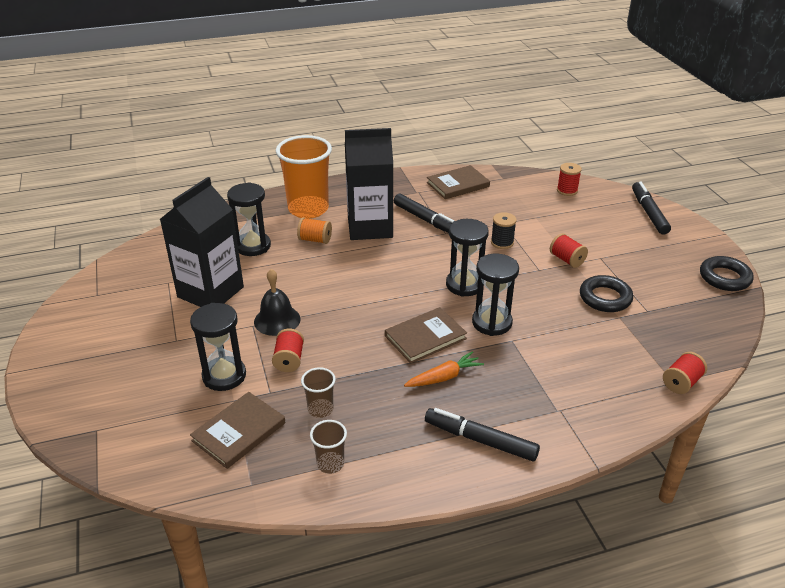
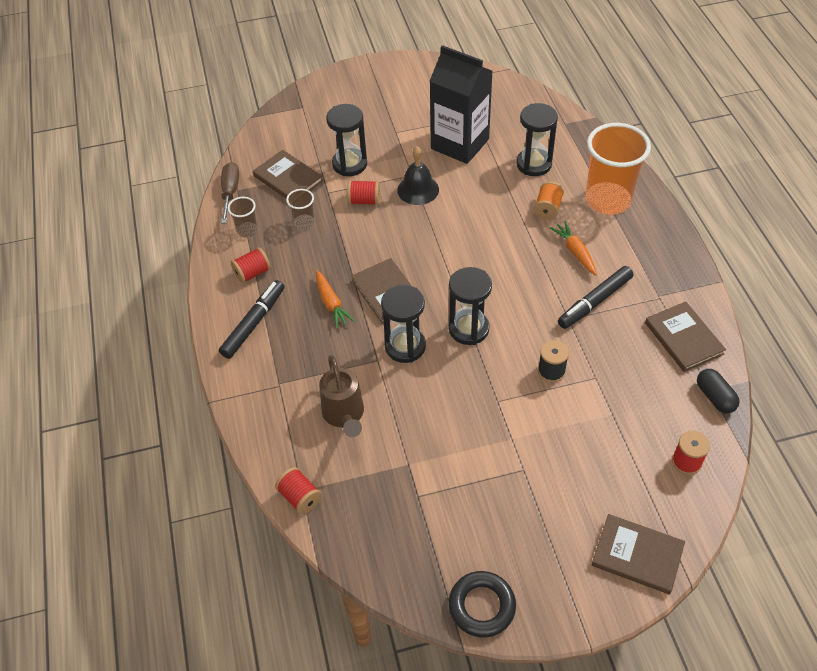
camera: 95 degrees right, 15 degrees up
(255, 491) = (230, 192): none -> brown screwdriver
(370, 227) = (575, 252): black carton -> orange carrot
(509, 176) = (715, 397): none -> black capsule
(566, 260) = (518, 432): red spool -> red spool (252, 273)
(581, 359) = (344, 415): none -> brown watering can
(605, 298) = (443, 457): black ring -> none
(649, 213) = (637, 555): black marker -> brown book

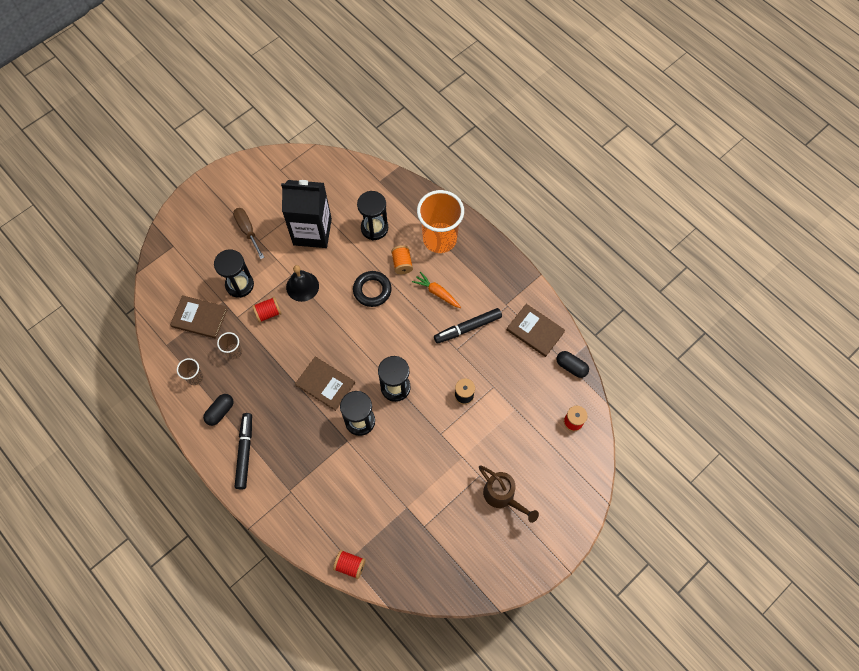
camera: 30 degrees left, 15 degrees up
(230, 192) = (162, 349): brown screwdriver -> brown screwdriver (247, 230)
(252, 273) = (220, 412): red spool -> black capsule
(331, 303) = (291, 411): orange carrot -> none
(344, 415) = (347, 492): brown watering can -> brown watering can (502, 496)
(481, 606) = (497, 579): black ring -> black ring (372, 290)
(594, 302) = (467, 328): black marker -> black marker turned 45 degrees clockwise
(637, 555) = (571, 500): brown book -> none

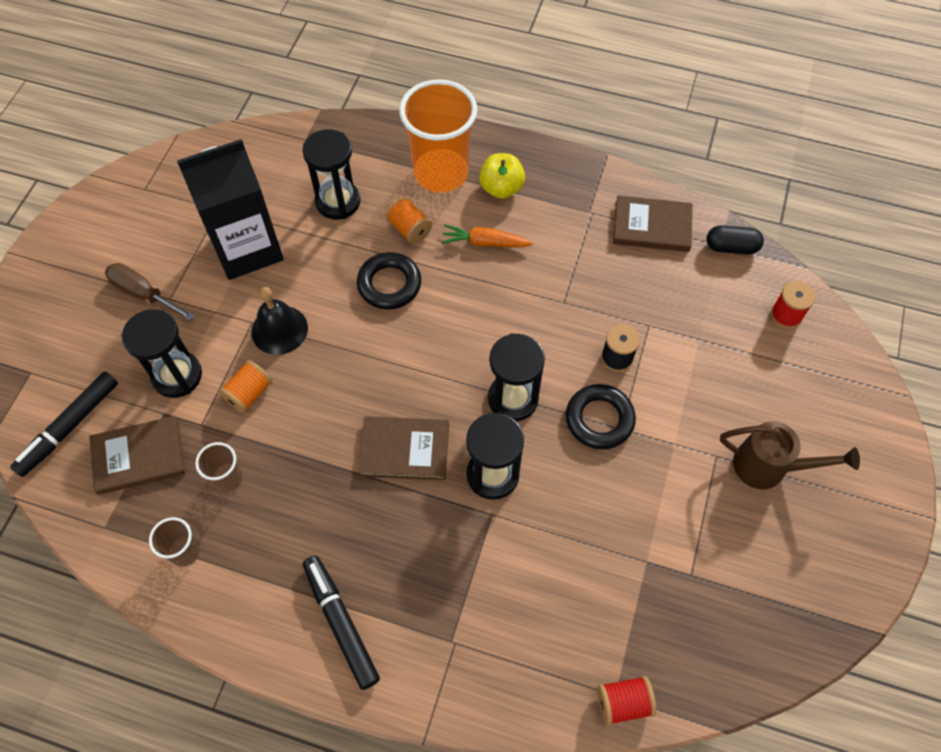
camera: 30 degrees left, 5 degrees down
(220, 412) = (260, 582): black capsule -> none
(268, 313) = (249, 393): red spool -> orange spool
(432, 423) = (599, 419): none -> black ring
(467, 265) = (501, 188): none -> yellow apple
(467, 328) = (559, 267): black marker -> black marker (69, 427)

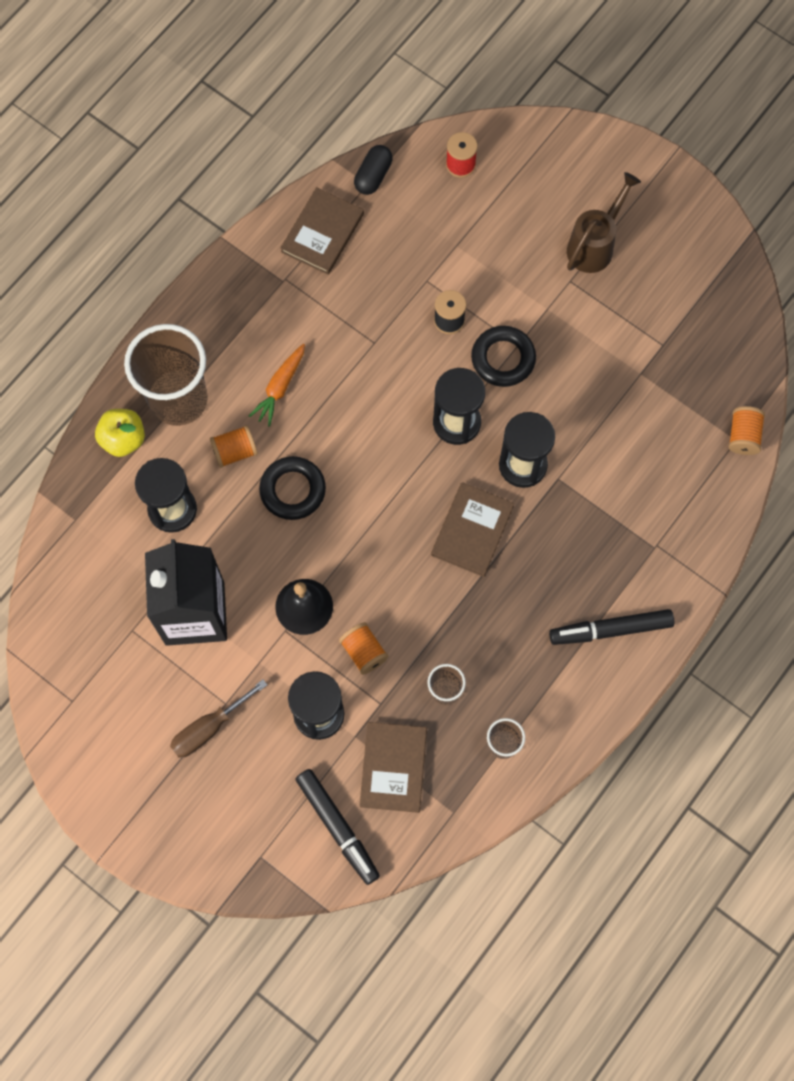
camera: 70 degrees left, 10 degrees up
(441, 173) = (178, 399): orange cup -> brown cup
(501, 188) = (221, 349): yellow apple -> yellow apple (123, 439)
(623, 702) = (743, 436): red spool -> orange spool

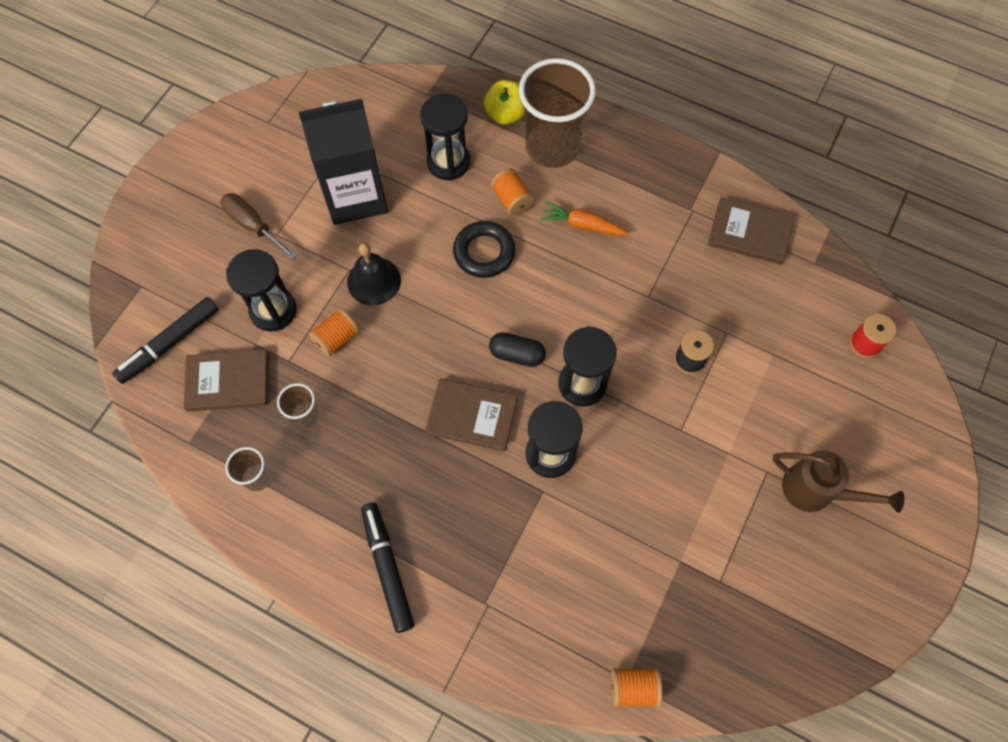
camera: 80 degrees right, 5 degrees down
(373, 176) = (824, 266): black capsule -> black capsule (517, 354)
(503, 359) = (661, 417): black ring -> none

